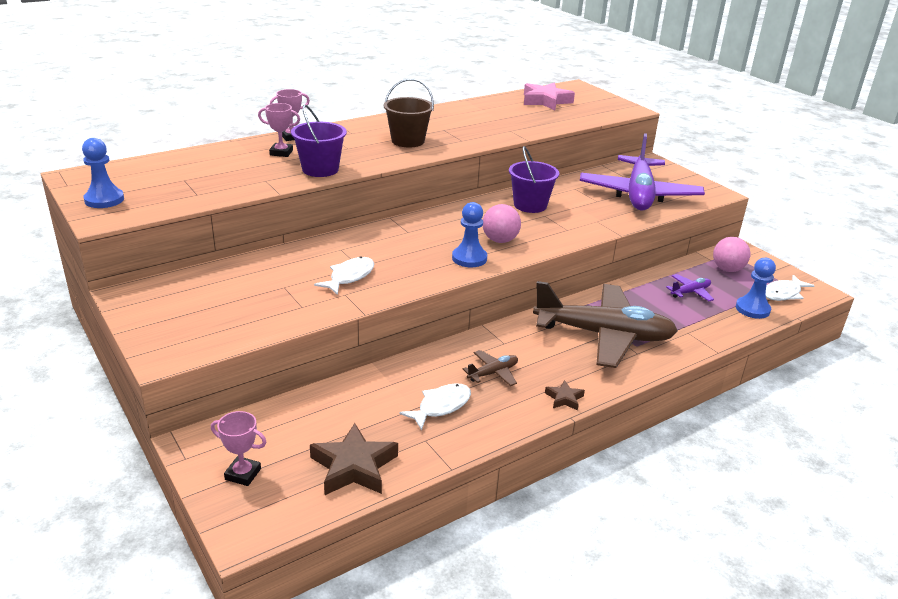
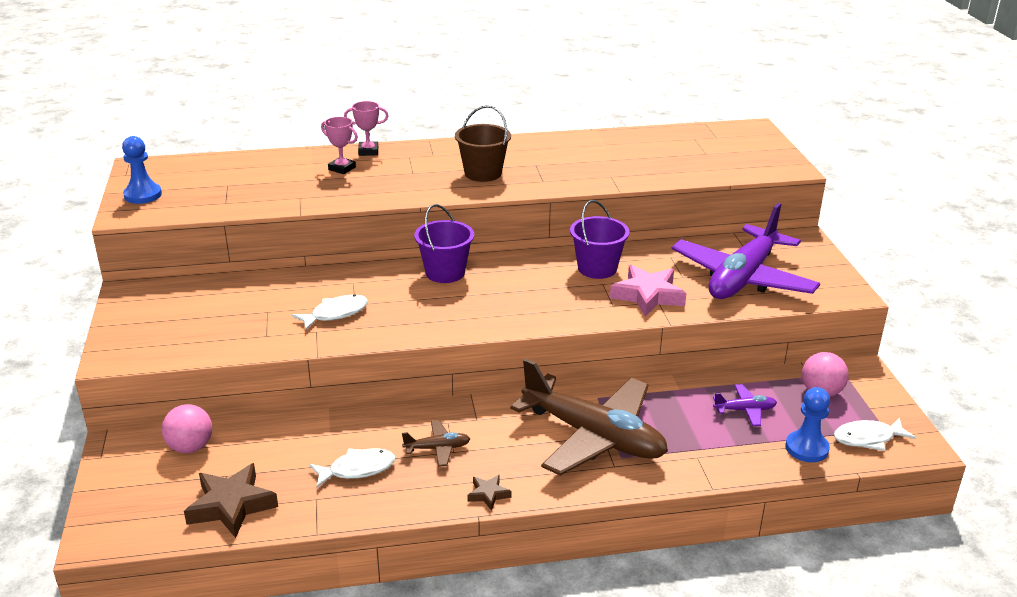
camera: 25 degrees right, 0 degrees up
(243, 474) = (135, 485): pink trophy -> none
(320, 169) = (362, 193): purple bucket -> purple bucket (445, 272)
(469, 258) = (473, 318): blue pawn -> none
(500, 240) = (524, 304): pink ball -> pink ball (190, 447)
(545, 101) = (693, 143): pink star -> pink star (648, 295)

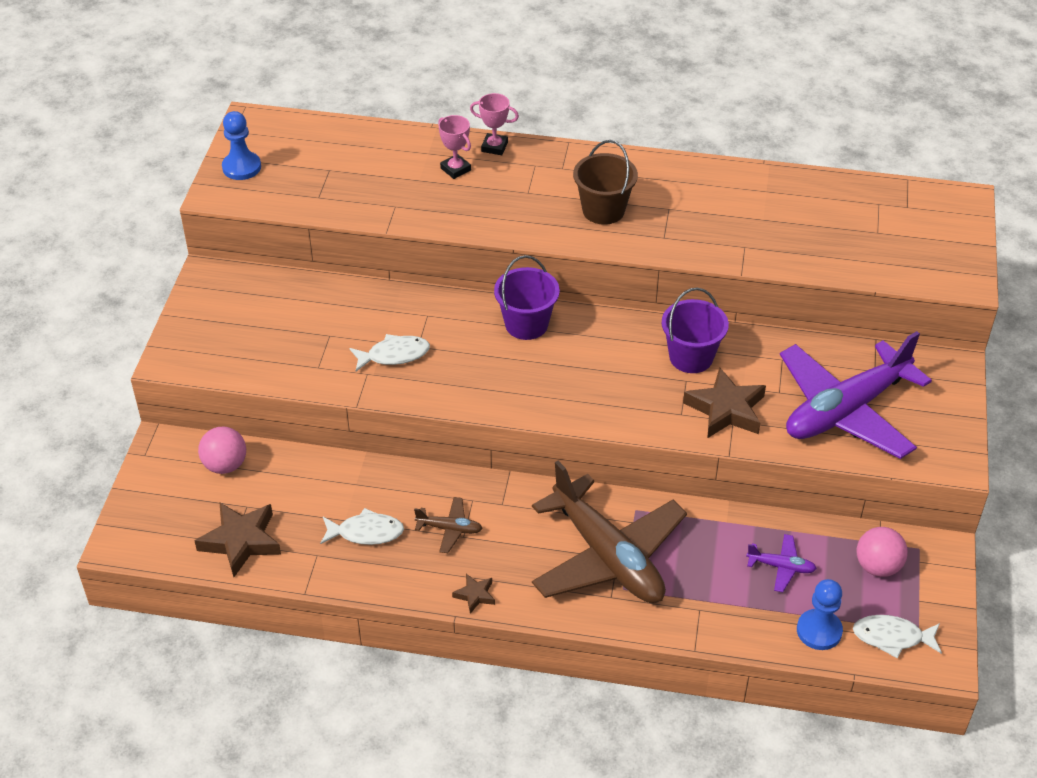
camera: 20 degrees right, 15 degrees up
(648, 295) = (726, 409): pink star -> brown star

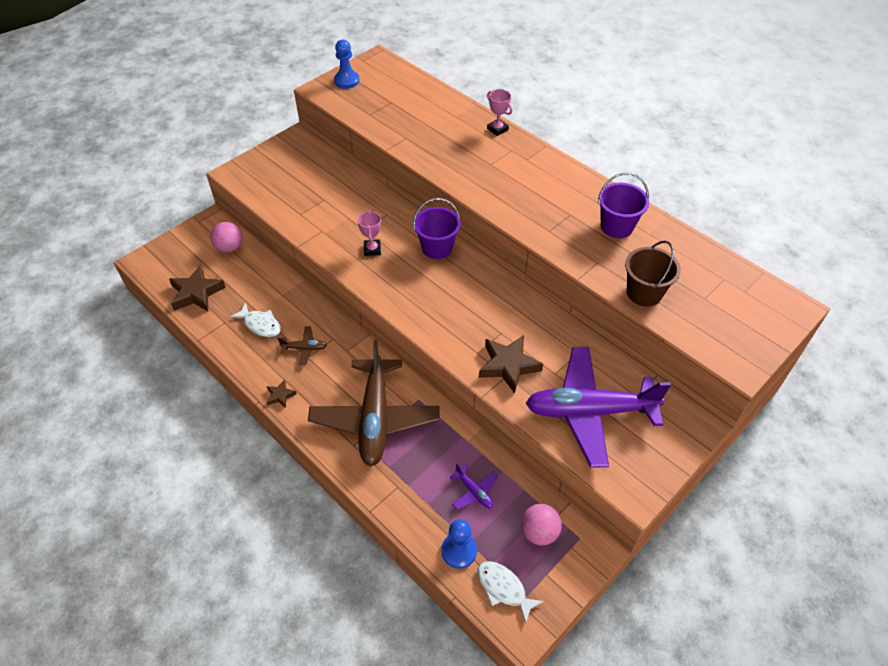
camera: 35 degrees right, 5 degrees up
(394, 355) = (346, 228): white fish -> none
(449, 529) = (304, 348): brown plane -> brown plane turned 45 degrees counterclockwise
(455, 169) = (461, 132): pink trophy -> pink trophy (372, 249)
(603, 210) = (526, 196): brown bucket -> brown bucket (644, 293)
(691, 357) = (518, 320): purple bucket -> purple bucket (616, 226)

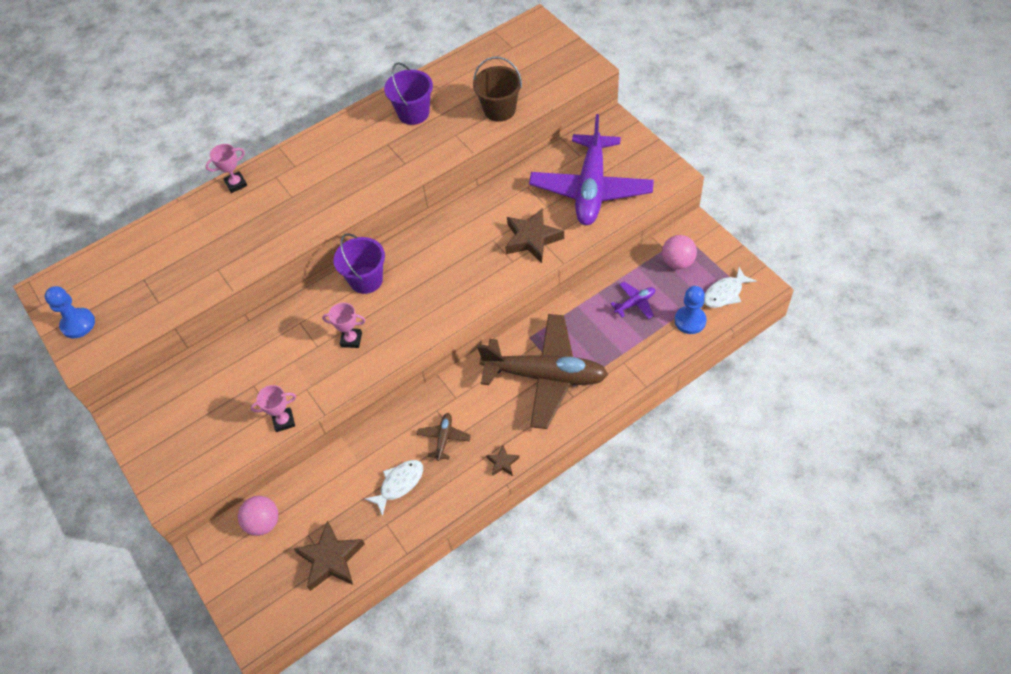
camera: 75 degrees left, 5 degrees up
(291, 223) = (284, 421): none -> pink trophy

